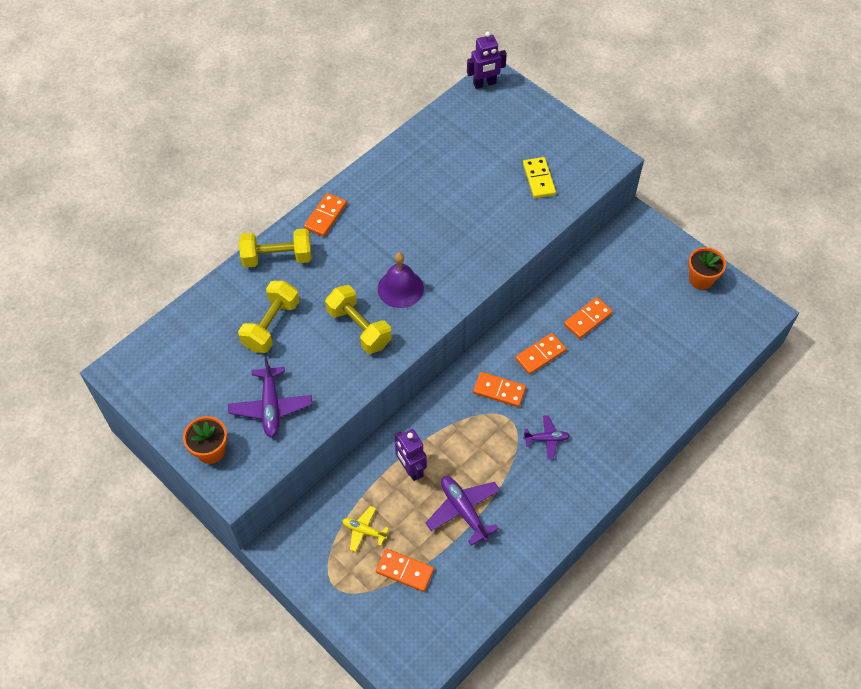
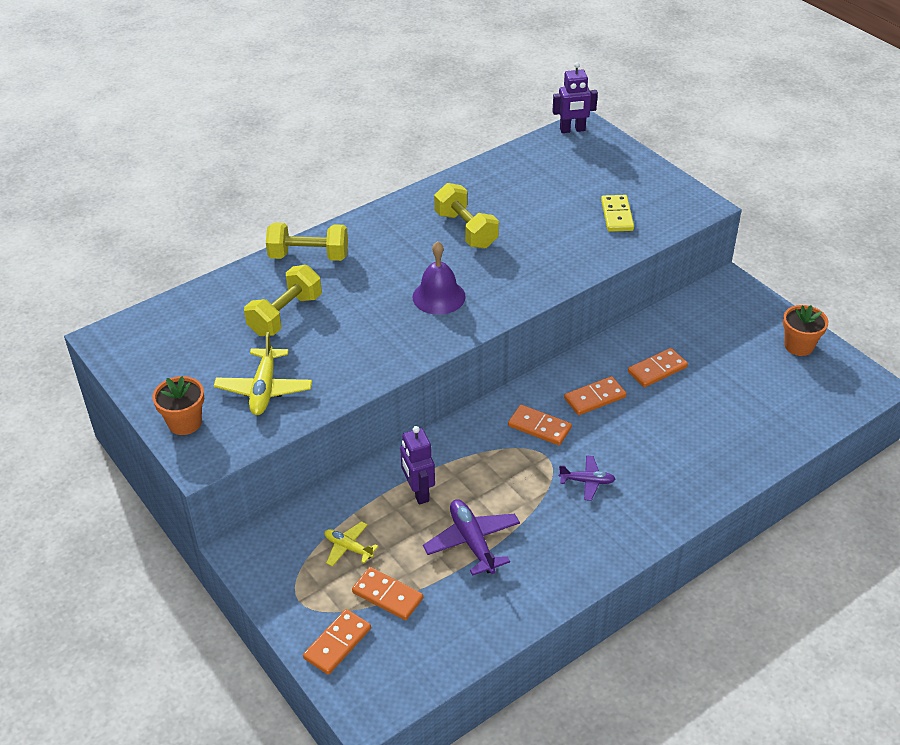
camera: 10 degrees right, 15 degrees down
(271, 406) = (264, 389): purple plane -> yellow plane
(325, 216) = (371, 226): orange domino -> orange domino (337, 643)
(359, 328) = (383, 327): yellow dumbbell -> yellow dumbbell (466, 230)

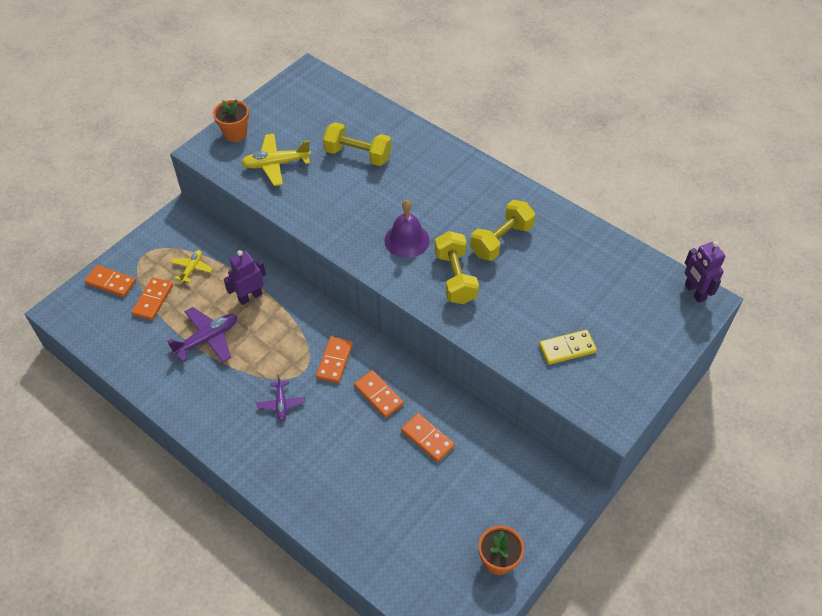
camera: 75 degrees right, 10 degrees up
(309, 256) = (431, 151): yellow dumbbell -> yellow dumbbell (455, 278)

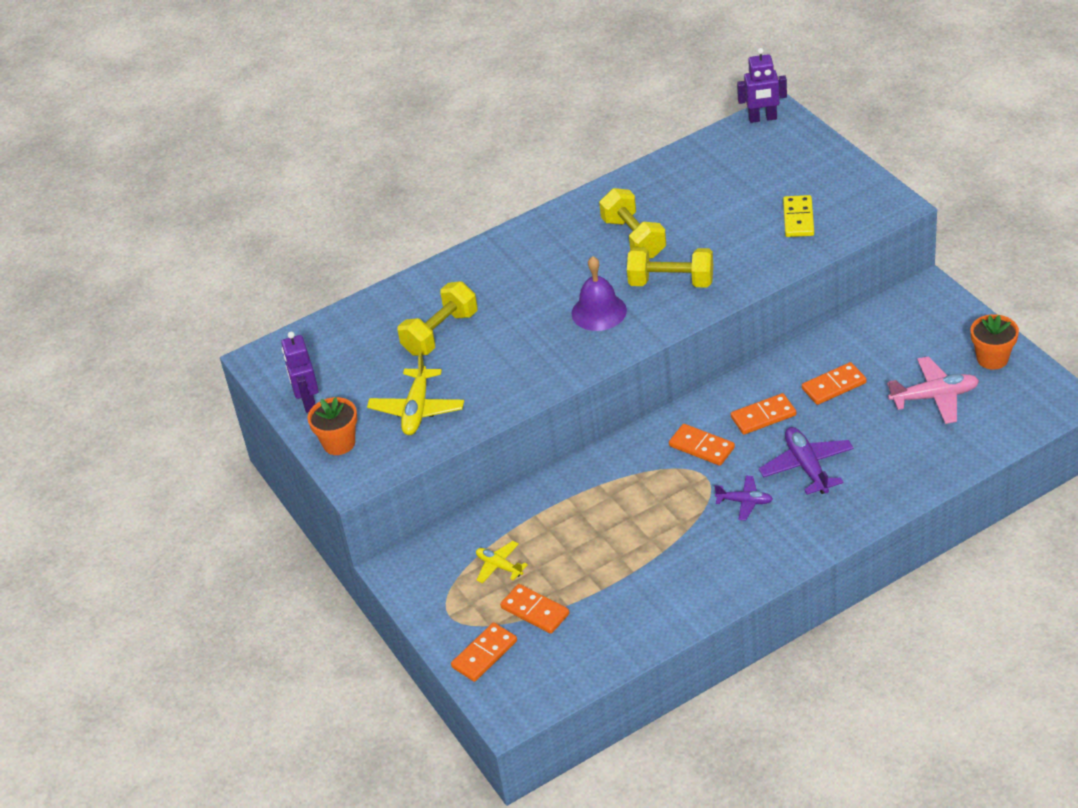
camera: 65 degrees left, 10 degrees down
(207, 339) = (622, 561): purple plane -> purple plane (807, 467)
(250, 297) = (572, 513): purple robot -> purple robot (308, 402)
(434, 520) = (934, 397): none -> pink plane

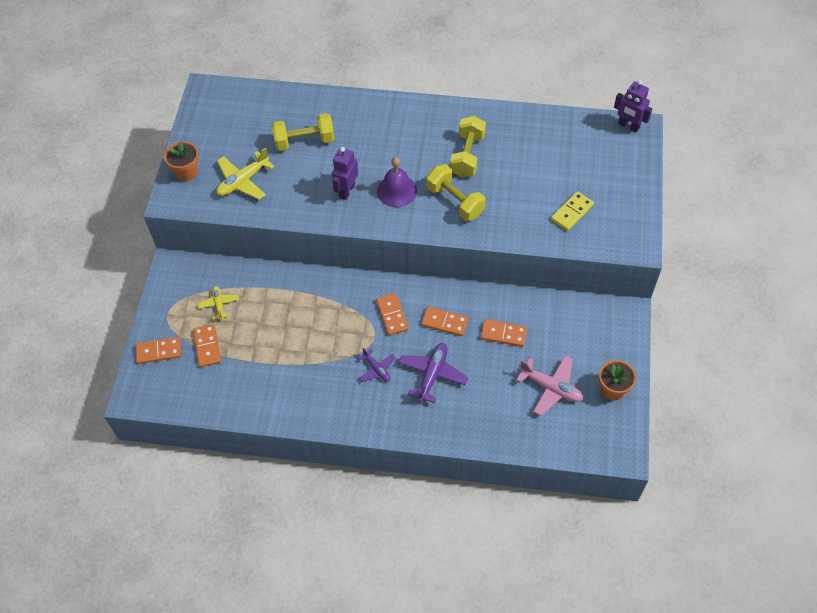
camera: 35 degrees right, 15 degrees up
(308, 402) = (199, 134): purple robot -> purple robot (346, 190)

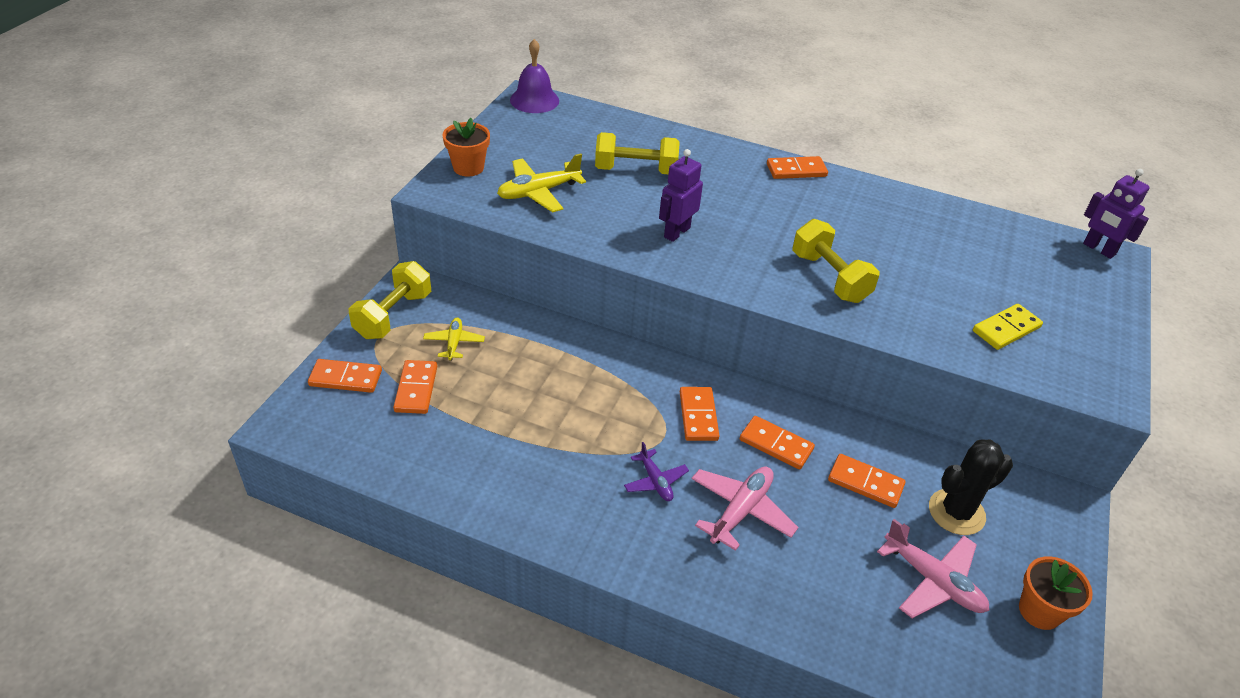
camera: 10 degrees right, 15 degrees down
(396, 191) = (747, 247): purple bell -> purple bell (534, 100)
(416, 109) = (796, 170): none -> orange domino
(432, 374) = (740, 511): purple plane -> pink plane
(467, 155) = (857, 231): yellow dumbbell -> yellow dumbbell (393, 315)
(560, 339) = (956, 512): none -> black cactus

